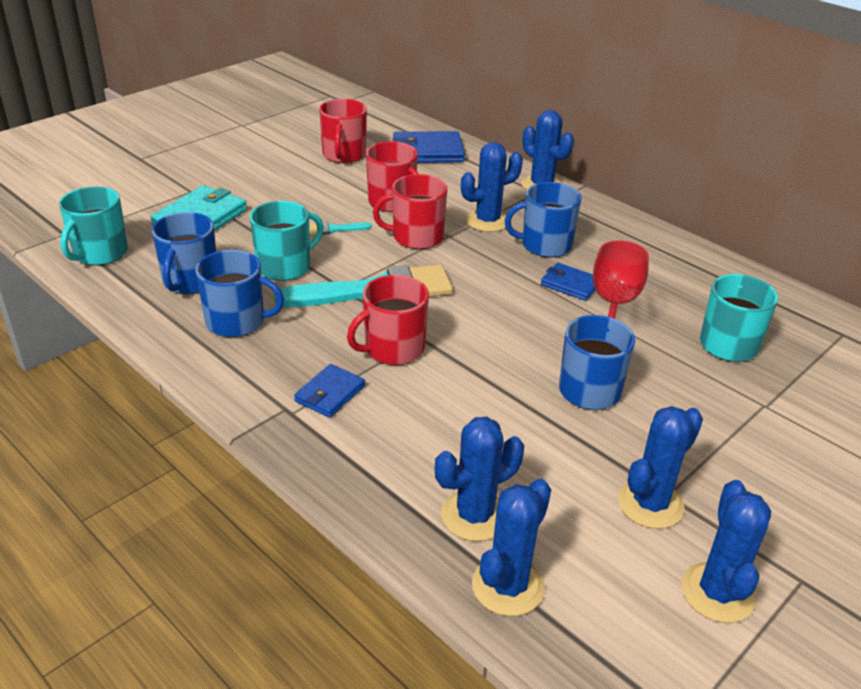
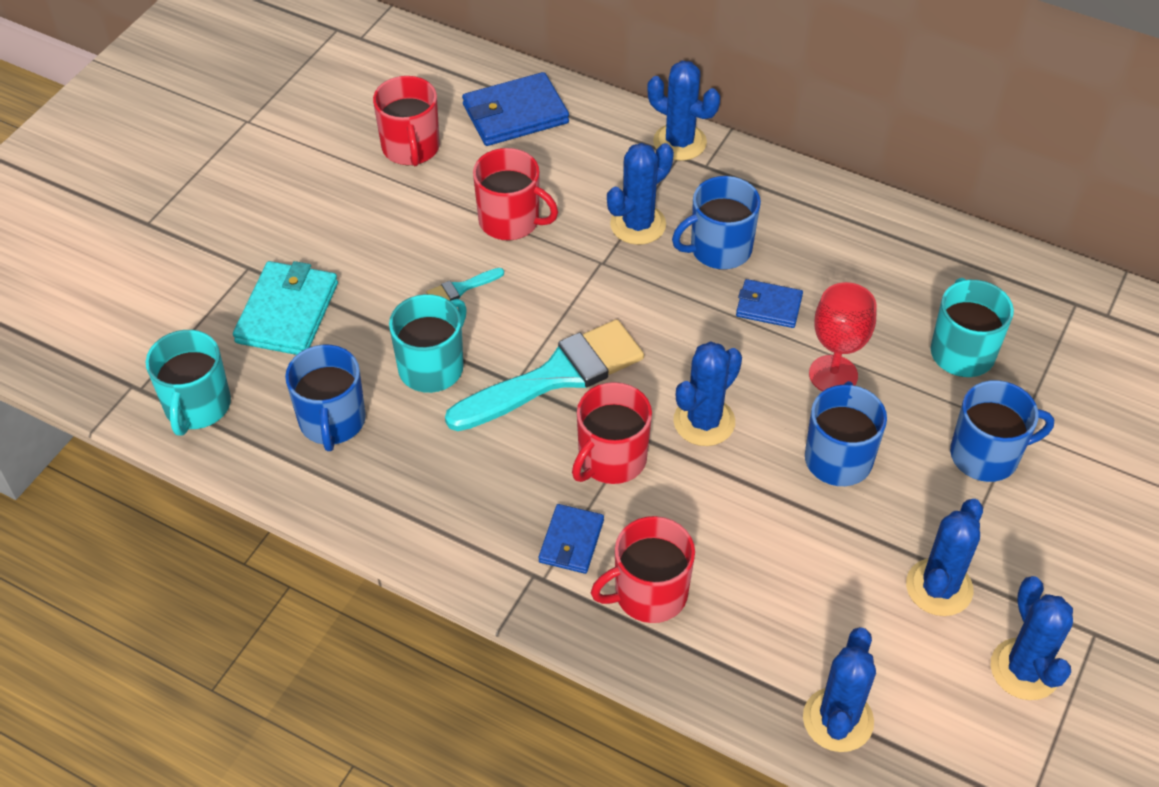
camera: 15 degrees left, 15 degrees up
(237, 321) = (419, 468): blue mug -> blue mug (986, 455)
(416, 237) = (565, 276): red mug -> red mug (649, 593)
(474, 515) = (779, 651): blue cactus -> blue cactus (704, 421)

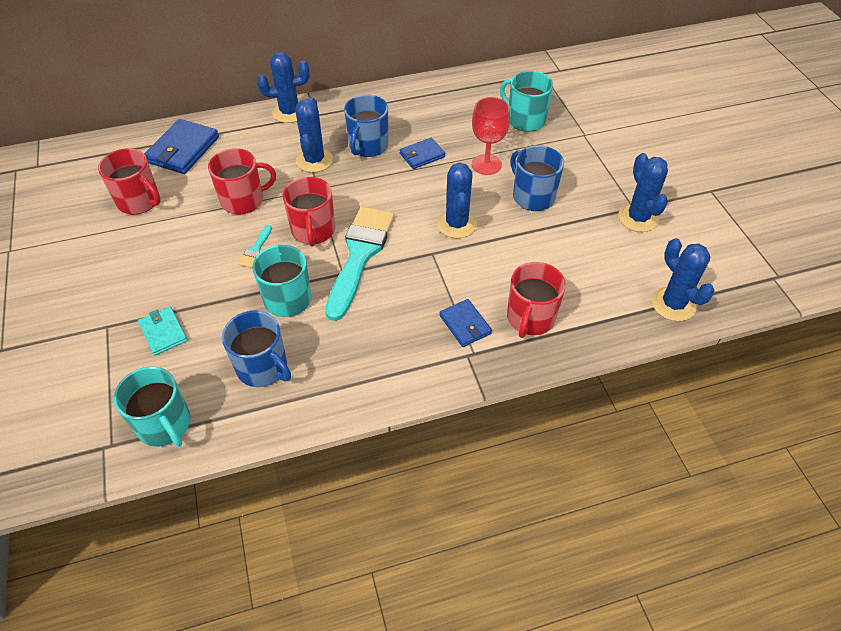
camera: 45 degrees left, 0 degrees up
(287, 312) = (163, 332): turquoise wallet -> turquoise wallet, size x0.60
(611, 459) = (435, 272): red mug -> red mug (313, 231)
(986, 455) = (586, 153): blue mug -> none
(1024, 669) = (708, 224): blue cactus -> none

